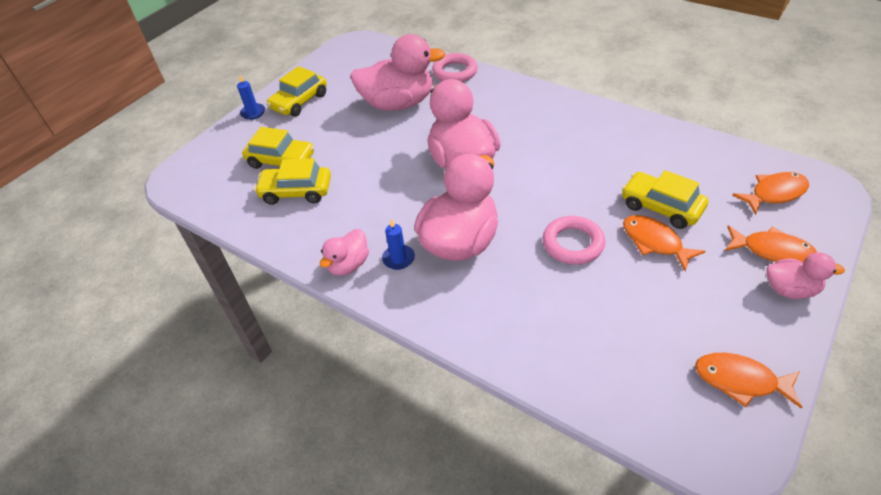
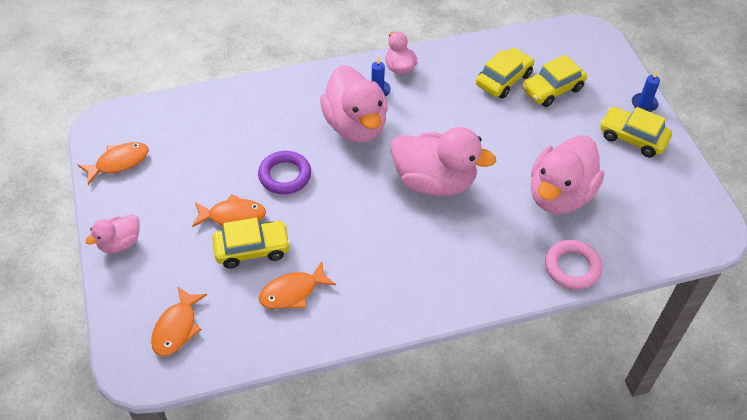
camera: 125 degrees right, 5 degrees up
(299, 102) = (632, 138): yellow car -> yellow car turned 45 degrees counterclockwise
(573, 244) = (285, 175): pink ring -> purple ring
(772, 250) = (148, 267): orange fish -> orange fish (292, 292)

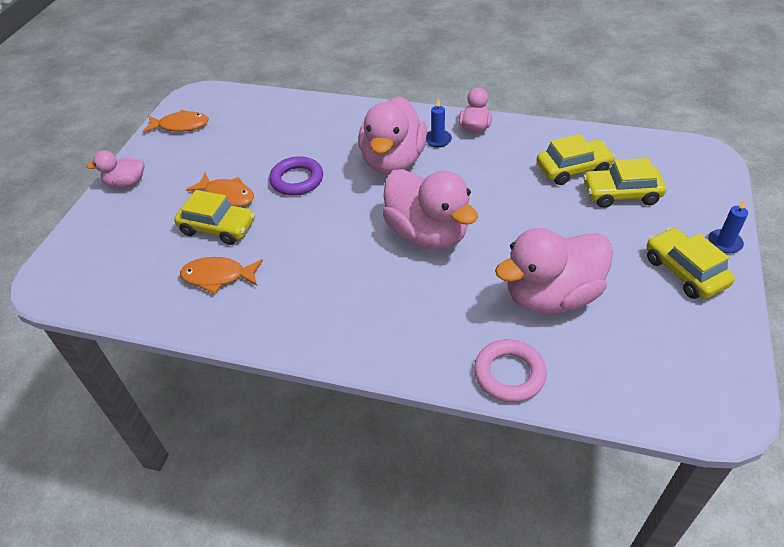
camera: 35 degrees right, 5 degrees down
(177, 328) = (104, 265): orange fish -> none

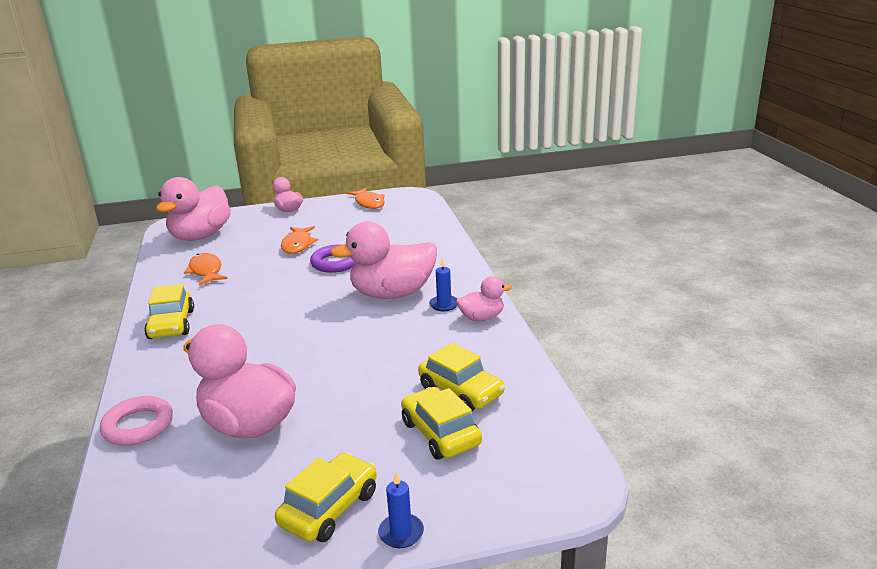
camera: 60 degrees right, 20 degrees down
(218, 227) = (259, 254): yellow car -> yellow car (171, 324)
(427, 234) = (302, 337): pink duck -> pink duck (200, 236)

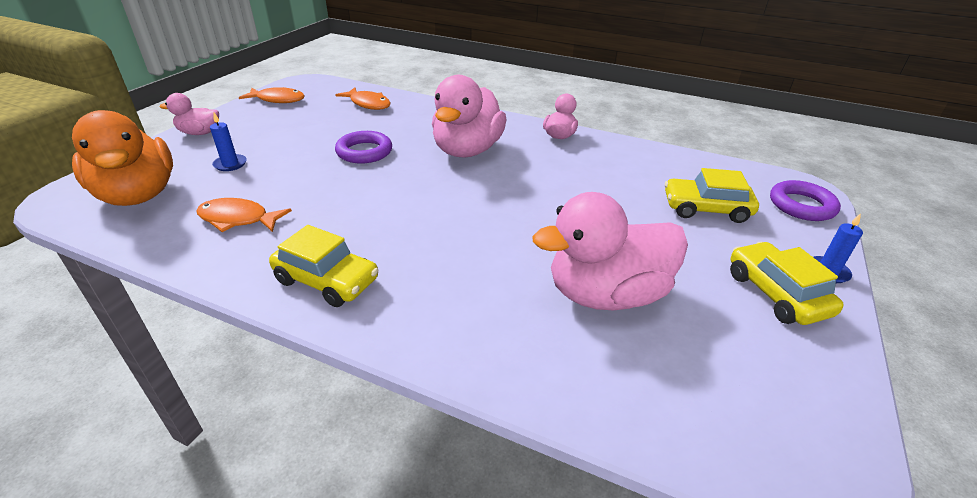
camera: 55 degrees left, 10 degrees up
(138, 426) = (531, 373): pink ring -> none
(200, 236) = (138, 195): pink duck -> orange duck
(298, 245) = (289, 154): orange fish -> orange fish (368, 104)
(444, 305) = (519, 140): blue candle -> blue candle (230, 164)
(461, 391) = (655, 181): yellow car -> none
(527, 490) = (801, 205): none -> purple ring

